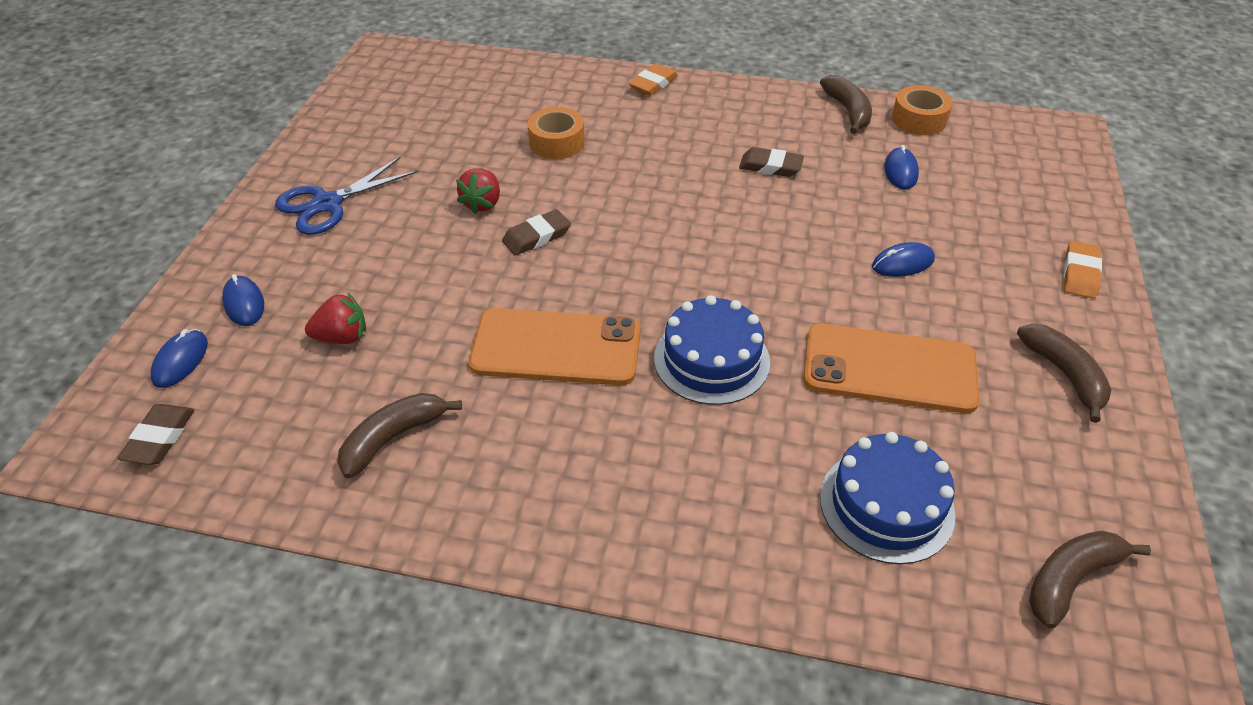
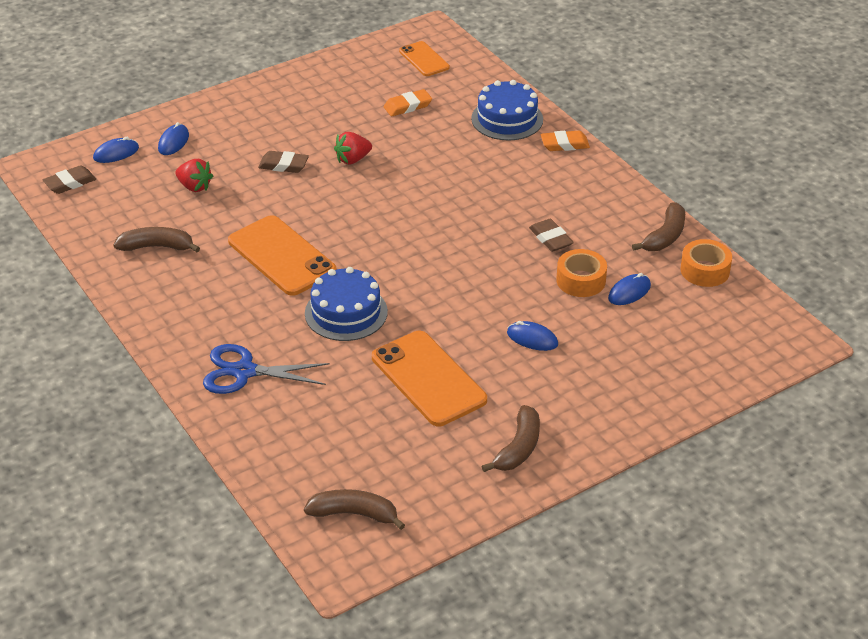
camera: 45 degrees right, 5 degrees down
(327, 204) = (275, 112): blue scissors -> blue scissors (244, 371)
(415, 78) = (424, 59): none -> orange phone
(536, 236) = (354, 195): brown eraser -> brown eraser (283, 165)
(557, 142) = (446, 148): orange tape -> orange tape (581, 280)
(886, 505) = (323, 427): blue cake -> blue cake (507, 119)
(1080, 273) = (631, 415): orange eraser -> orange eraser (407, 106)

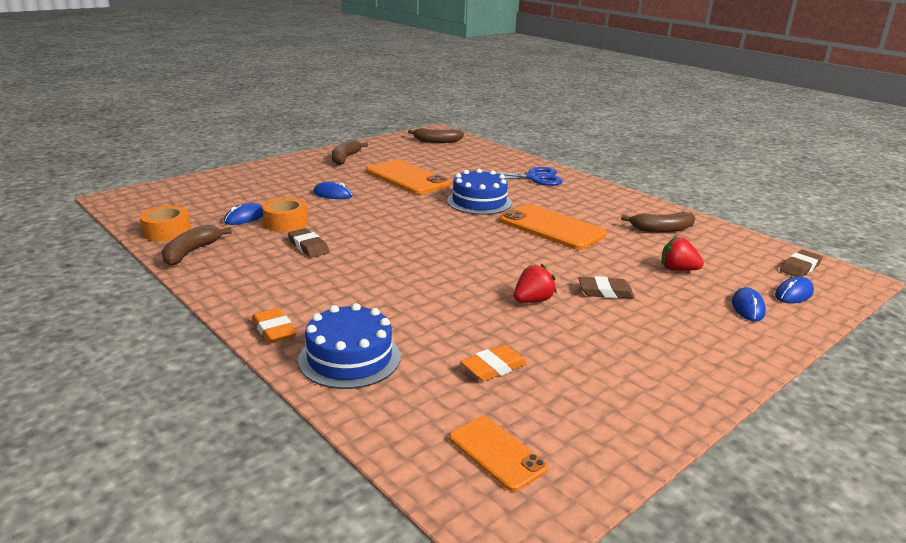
camera: 170 degrees right, 15 degrees down
(564, 144) = (274, 330): orange eraser -> orange eraser turned 75 degrees clockwise

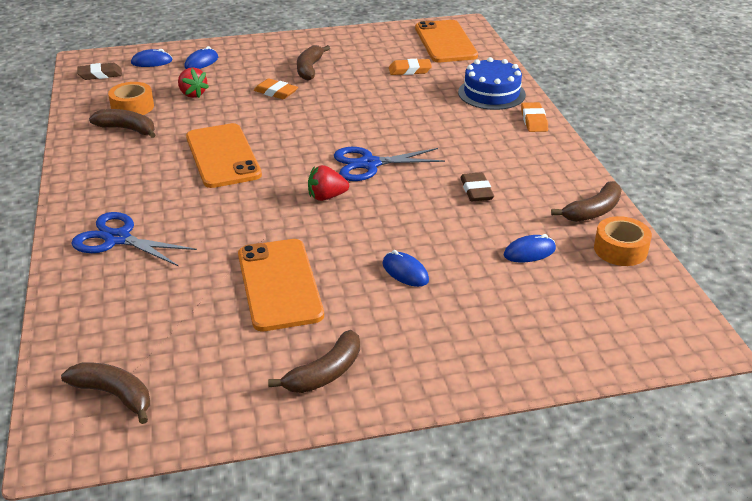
camera: 150 degrees left, 10 degrees up
(286, 222) = (485, 231): orange tape -> orange tape (132, 107)
(423, 247) = (369, 164): none -> blue scissors
(479, 202) = (244, 211): blue cake -> none
(497, 453) = (445, 42): orange phone -> orange phone, size x1.75
(532, 300) = (336, 98): red strawberry -> red strawberry (326, 197)
(605, 292) = (276, 92): brown eraser -> orange eraser
(619, 332) = (309, 69): none -> brown banana

